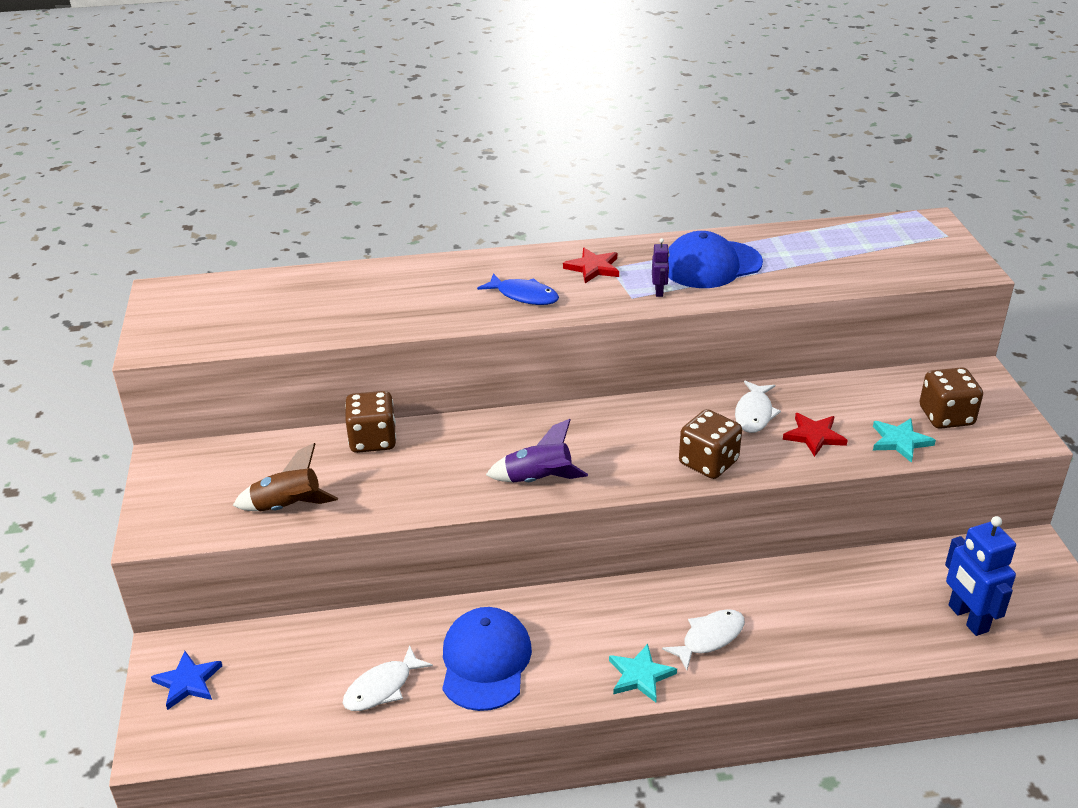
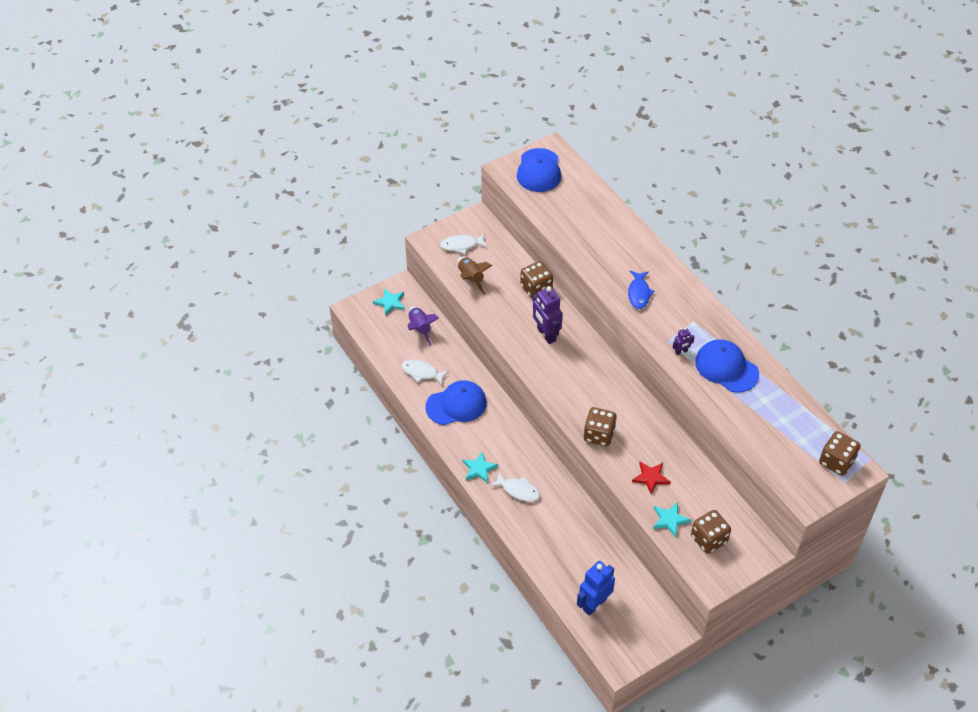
camera: 65 degrees right, 15 degrees up
(188, 682) = (390, 302): blue star -> turquoise star
(193, 316) = (539, 170): none -> blue cap
(474, 458) = (546, 334): none -> purple robot
(538, 479) = (544, 367): purple rocket -> purple rocket (420, 328)
(593, 268) = (687, 314): red star -> none
(754, 413) = (655, 444): white fish -> white fish (461, 245)
(912, 232) = (836, 462): none -> brown dice

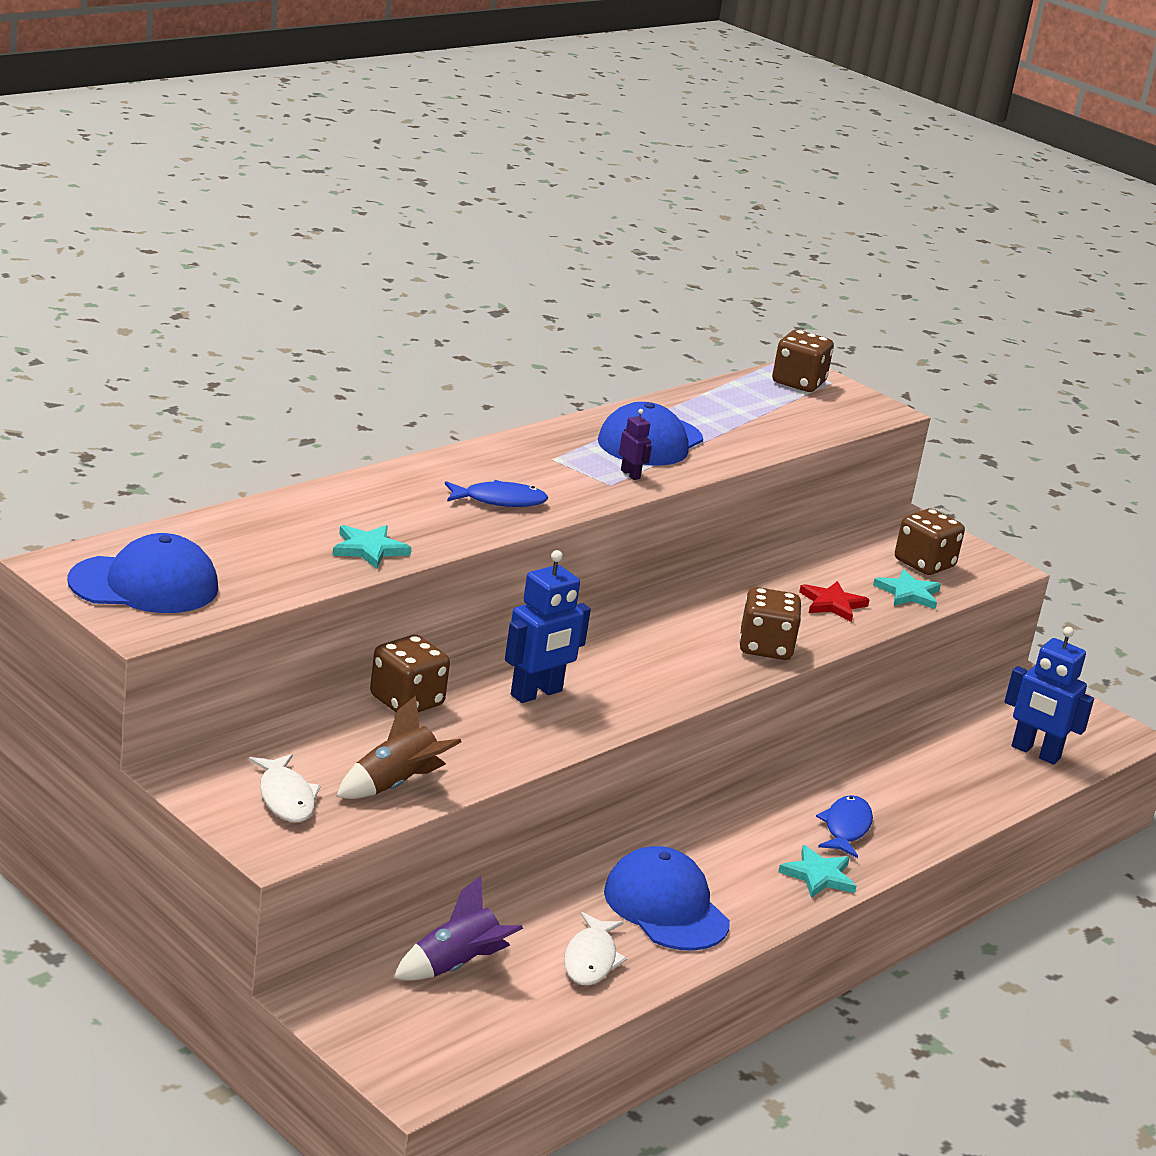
camera: 105 degrees left, 25 degrees down
(390, 302) = (378, 1019): turquoise star -> turquoise star (369, 549)
(518, 490) = (846, 828): white fish -> blue fish
(546, 334) = (536, 693): purple robot -> blue robot

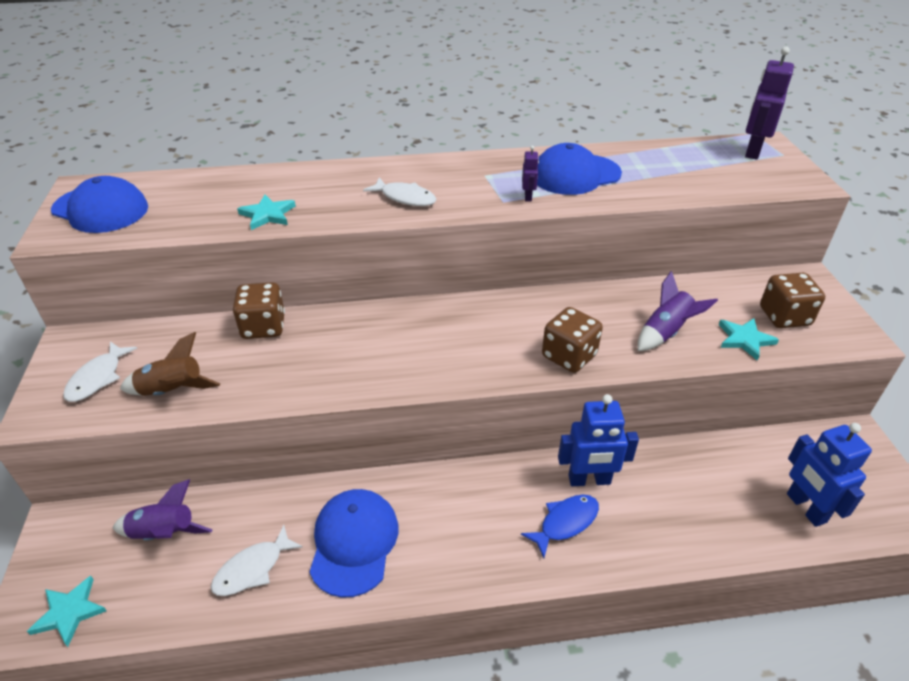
camera: 40 degrees right, 15 degrees up
(499, 500) = (405, 198): blue fish -> white fish
(536, 693) = (354, 346): blue robot -> blue robot (589, 480)
(798, 383) = (752, 151): brown dice -> purple robot
(818, 875) = (499, 561): turquoise star -> turquoise star (69, 612)
(832, 604) = (666, 332): red star -> purple rocket

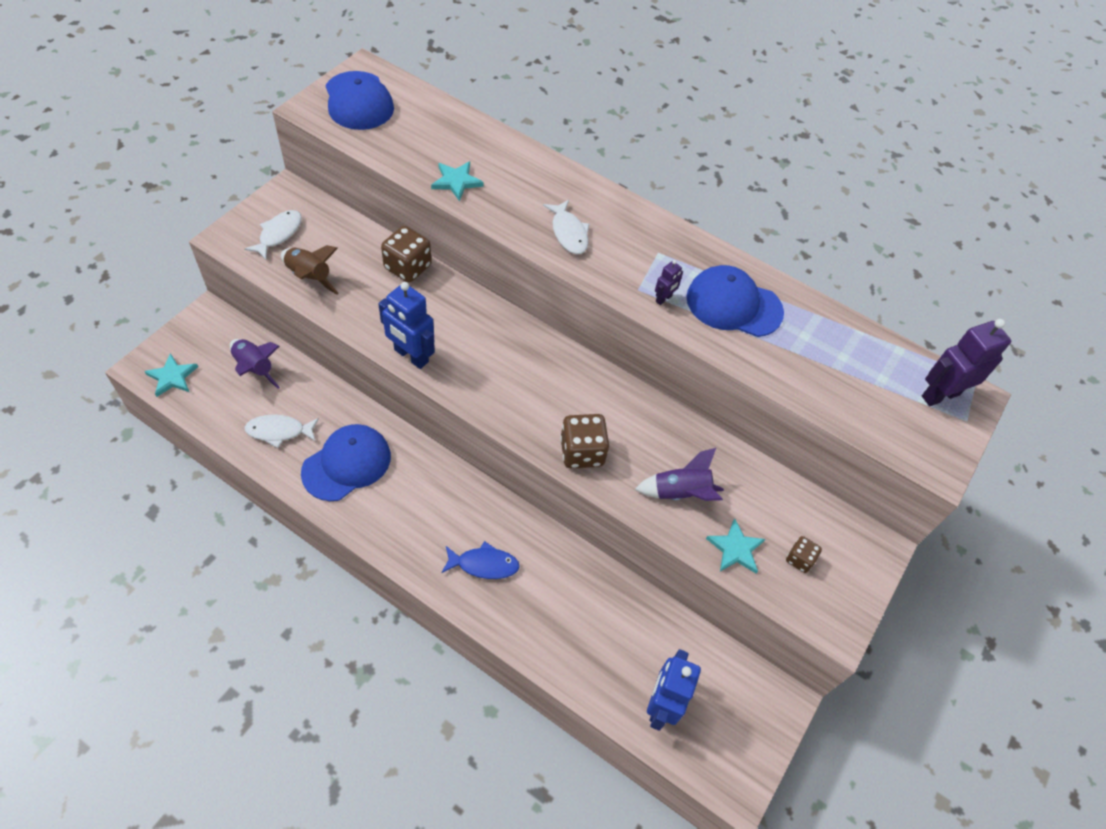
camera: 35 degrees right, 15 degrees up
(98, 378) = (278, 234): white fish -> white fish turned 150 degrees clockwise
(589, 480) = (534, 552): blue robot -> blue robot (411, 356)
(784, 316) = (799, 559): brown dice -> brown dice, size x0.56

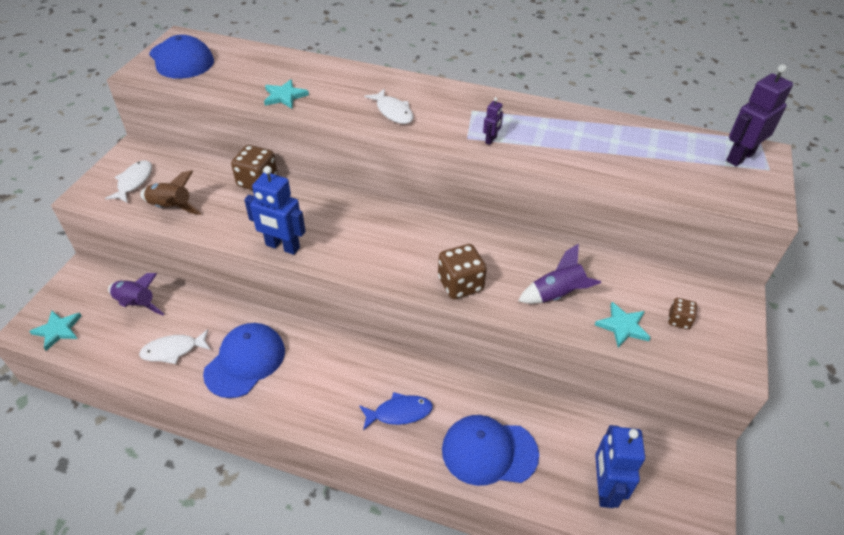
camera: 10 degrees left, 10 degrees down
(733, 305) = (549, 132): blue cap -> blue cap (489, 452)

